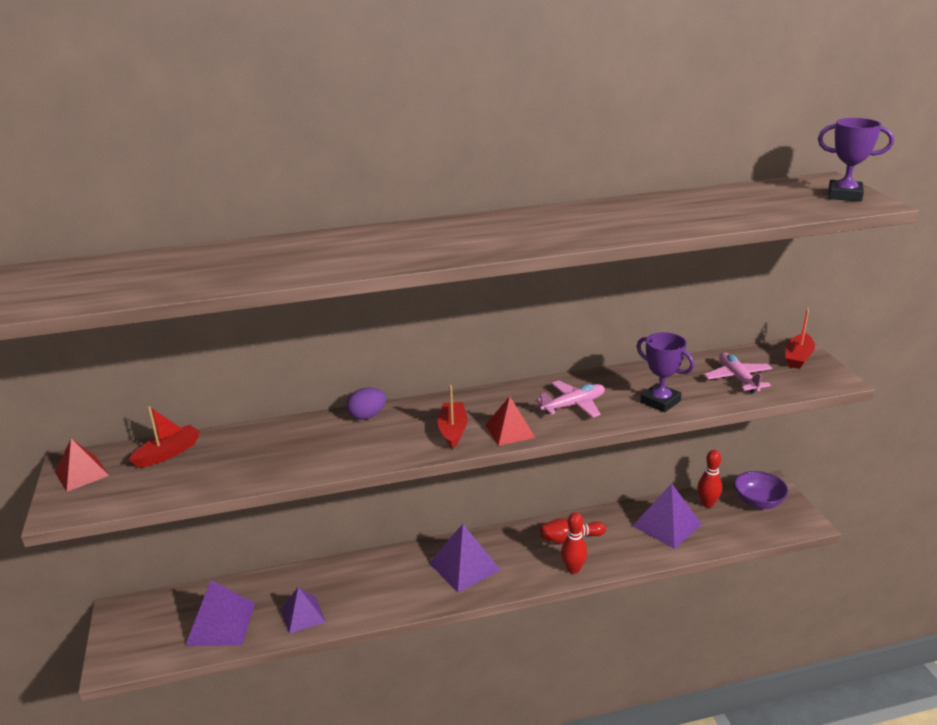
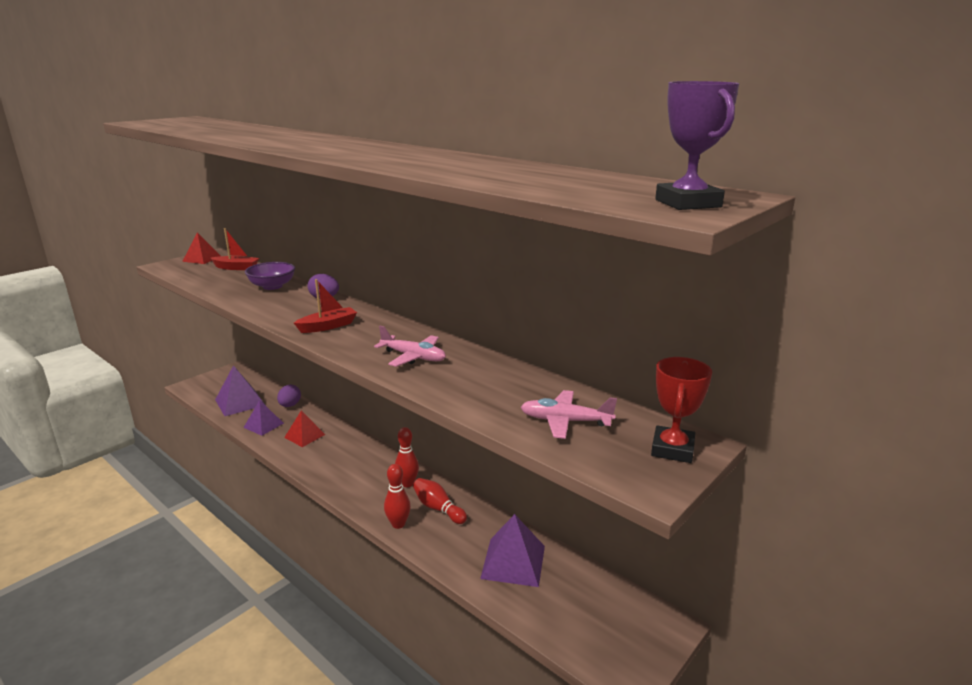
camera: 55 degrees right, 5 degrees down
(280, 583) = (290, 405): none -> purple egg
(464, 566) = (360, 468): purple pyramid -> none
(509, 431) = (345, 344): red pyramid -> red pyramid (304, 436)
(660, 401) = (463, 392): purple trophy -> none
(707, 504) = (578, 581): red bowling pin -> red bowling pin (407, 483)
(737, 378) = (565, 421): pink plane -> pink plane turned 120 degrees counterclockwise
(758, 502) = (624, 622): purple bowl -> purple bowl (272, 286)
(798, 357) = (672, 449): red boat -> red trophy

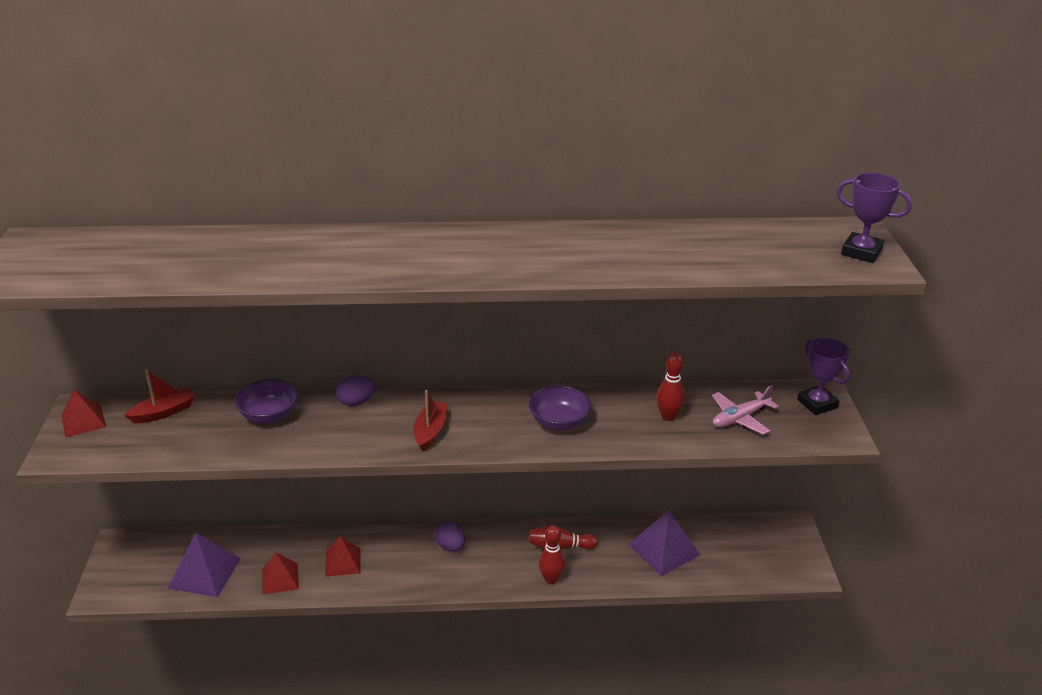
camera: 45 degrees left, 10 degrees up
(263, 425) = (280, 578): purple pyramid -> red pyramid
(290, 405) = (269, 542): purple egg -> purple egg (450, 546)
(407, 483) = (506, 543): red bowling pin -> red bowling pin (668, 416)
(413, 357) = (559, 422): pink plane -> purple bowl
(672, 449) = (817, 403): red trophy -> purple trophy

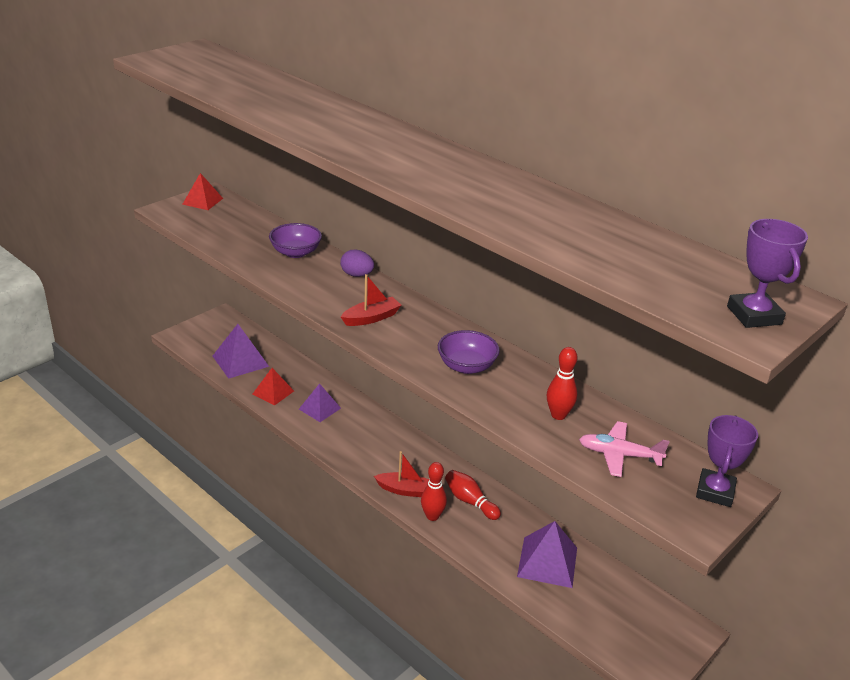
camera: 45 degrees right, 0 degrees up
(164, 412) = (246, 219): red boat -> red boat (405, 490)
(343, 562) = (320, 408): red pyramid -> purple pyramid
(450, 546) = (396, 447): purple egg -> none

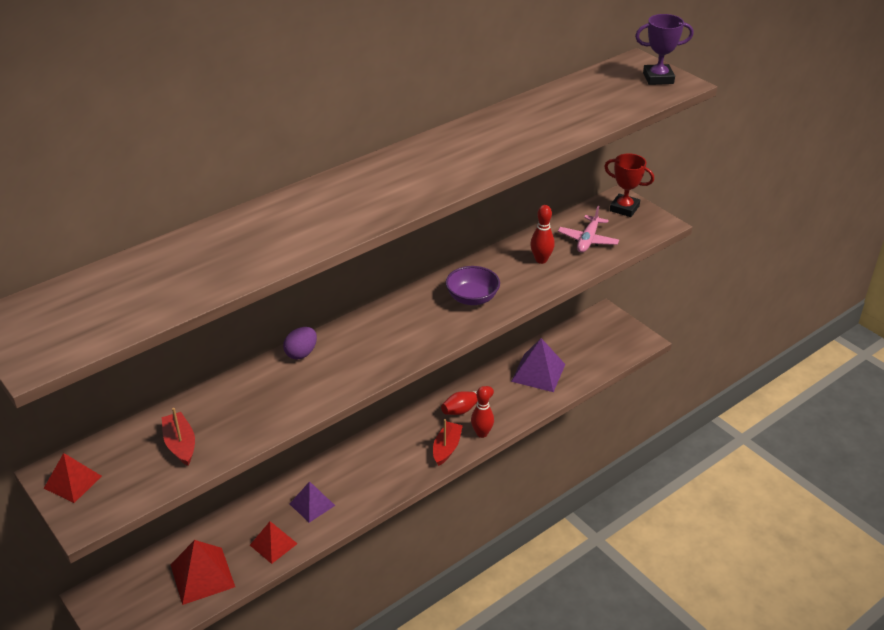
camera: 80 degrees left, 5 degrees up
(240, 361) = (202, 575): purple pyramid -> red pyramid
(296, 252) = (240, 397): purple bowl -> none
(371, 318) = (386, 348): red boat -> red boat (180, 444)
(715, 491) = (624, 208): purple trophy -> red trophy

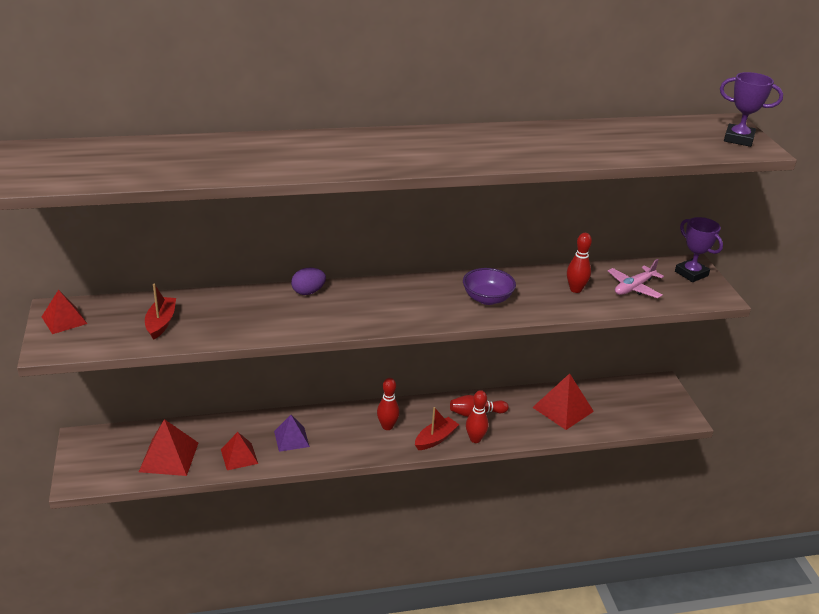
camera: 25 degrees right, 5 degrees down
(394, 454) = (387, 426): none -> red bowling pin
(538, 372) = (563, 409): purple pyramid -> red pyramid
(624, 208) = (691, 273): red trophy -> purple trophy

